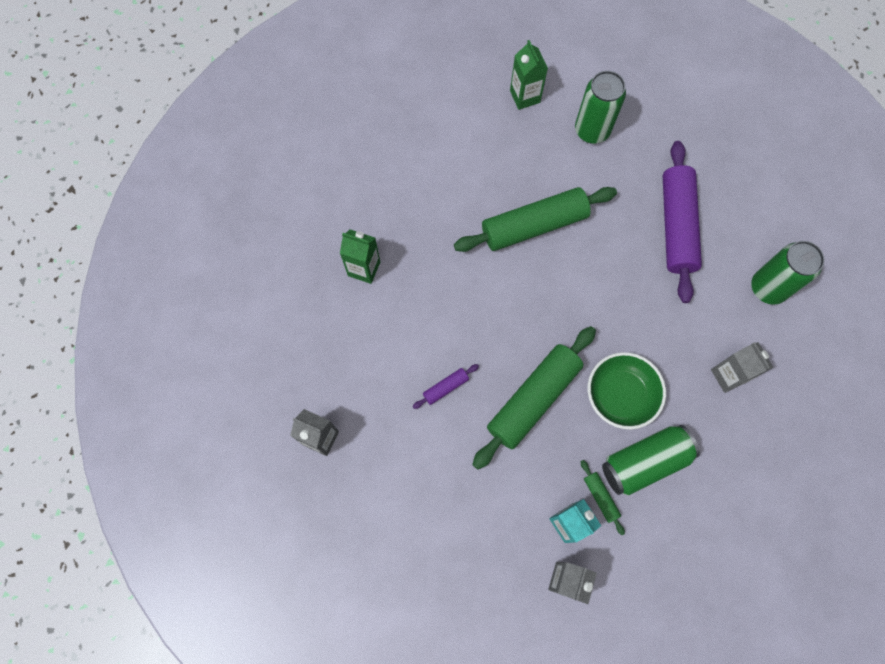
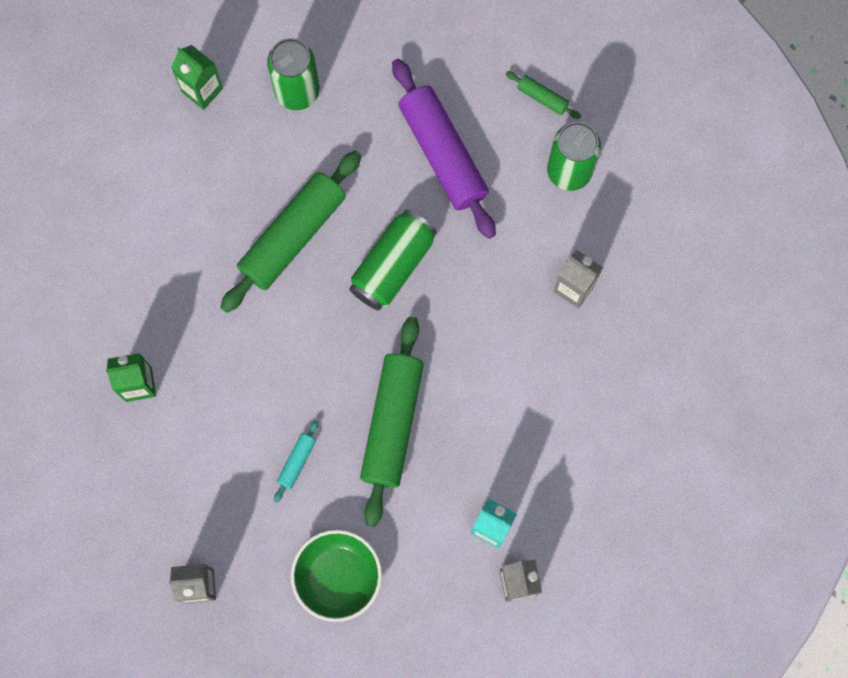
camera: 30 degrees left, 5 degrees up
(446, 387) = (297, 462): purple rolling pin -> turquoise rolling pin
(600, 497) = (510, 483): green rolling pin -> green rolling pin (542, 97)
(620, 395) = (477, 369): green bowl -> green bowl (337, 577)
(644, 462) = (535, 424): green can -> green can (393, 266)

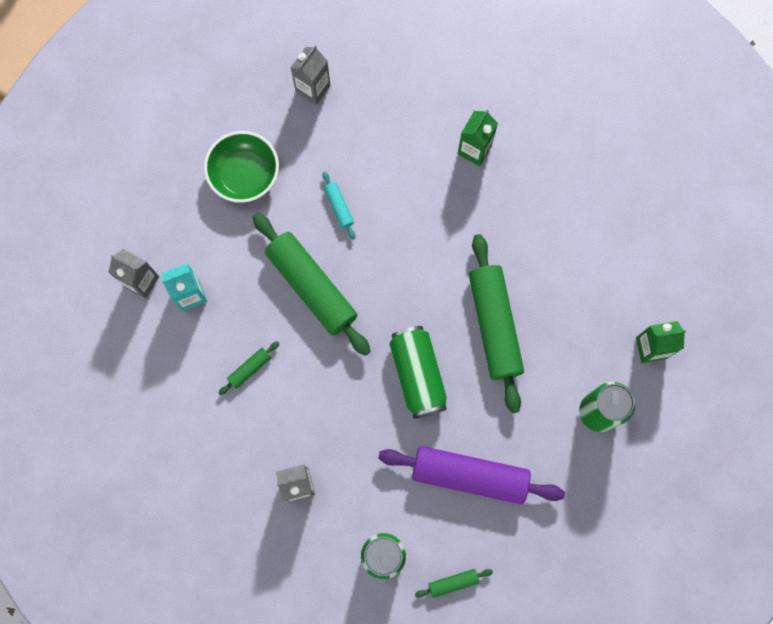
camera: 130 degrees right, 0 degrees up
(512, 415) = (249, 369): none -> green rolling pin

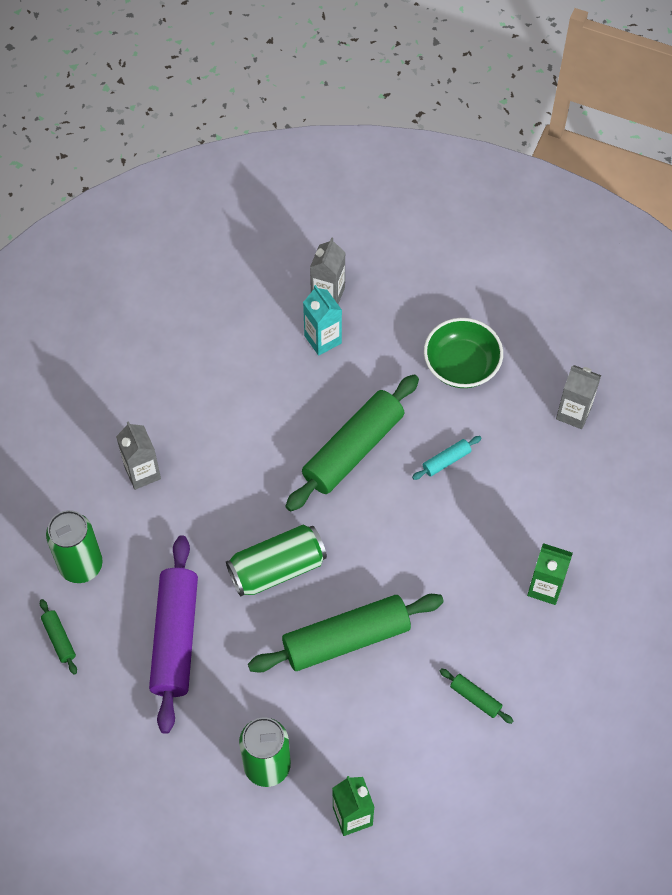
camera: 80 degrees right, 15 degrees down
(249, 369) = (255, 407): green rolling pin -> green rolling pin (475, 698)

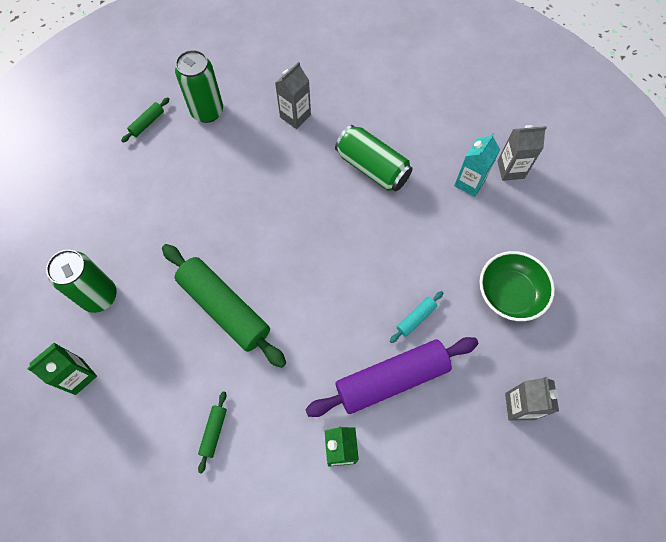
camera: 65 degrees right, 5 degrees up
(175, 638) = (177, 192): purple rolling pin -> purple rolling pin (392, 379)
(277, 568) = (261, 234): green can -> green can (372, 167)
(353, 449) = (388, 244): green rolling pin -> none
(446, 461) = (416, 318): turquoise rolling pin -> turquoise rolling pin turned 75 degrees counterclockwise

